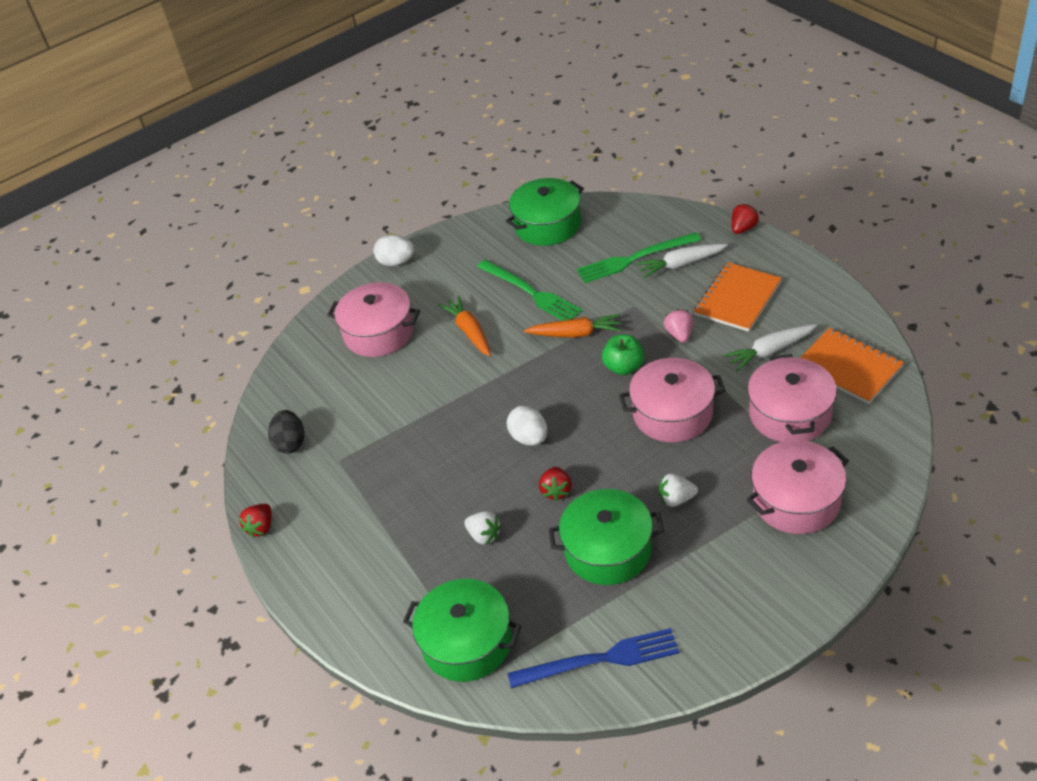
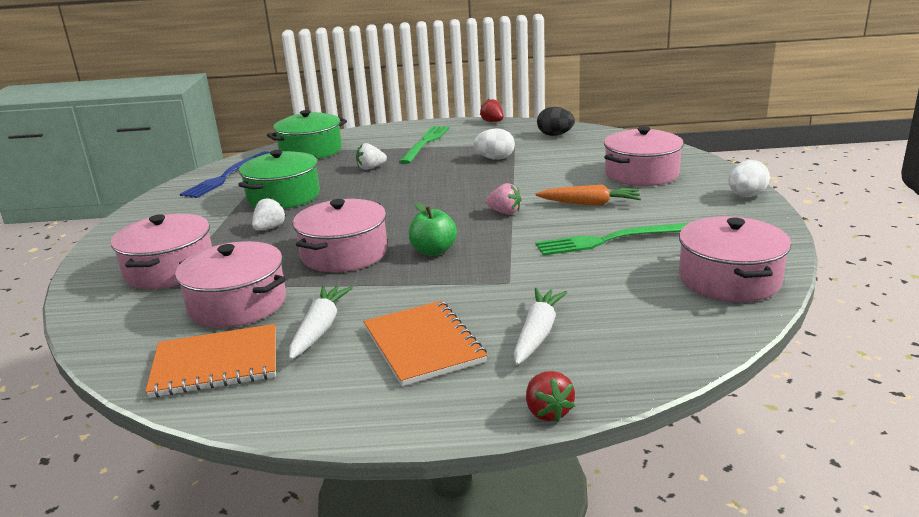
camera: 120 degrees right, 20 degrees down
(529, 438) = (425, 197): white egg -> white egg (495, 158)
(547, 225) = (729, 279): green pot -> pink pot
(556, 491) = (361, 194): red strawberry -> none
(575, 334) = (514, 243): orange carrot -> none
(634, 259) = (590, 309): green fork -> green fork (425, 143)
(679, 334) = (428, 290): pink strawberry -> pink strawberry (504, 212)

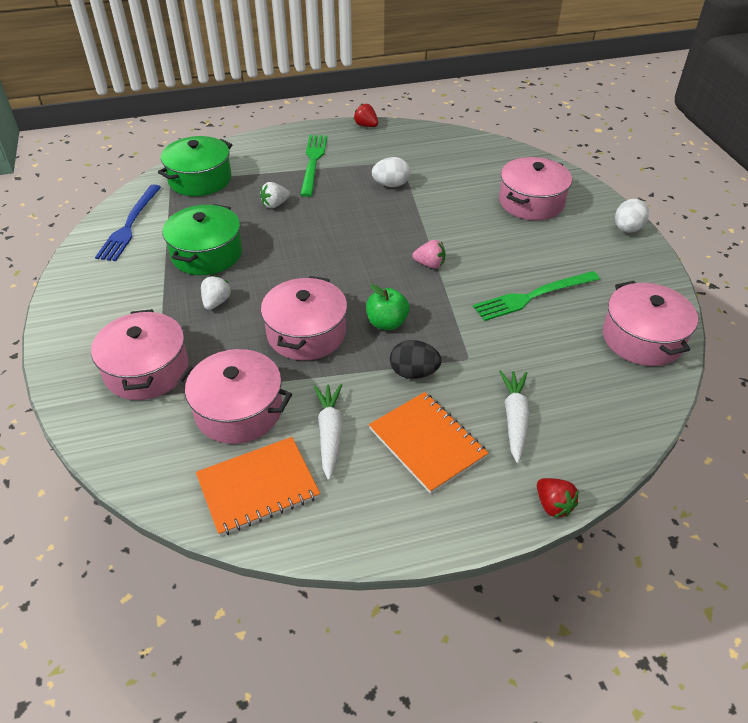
camera: 15 degrees left, 20 degrees up
(555, 135) = (434, 146): black egg -> black egg (414, 372)
(589, 204) = (500, 247): orange carrot -> none

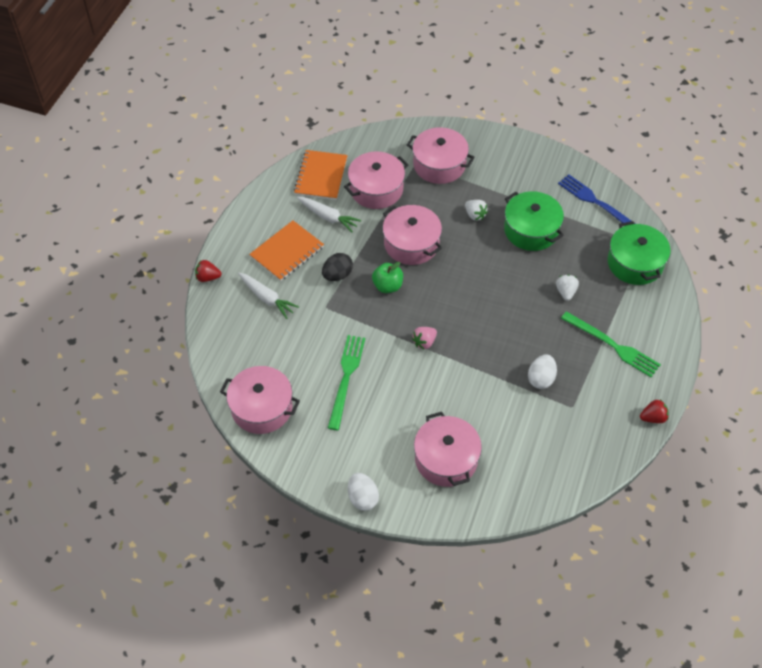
camera: 125 degrees right, 10 degrees up
(427, 443) = (287, 252): orange notebook -> orange notebook turned 45 degrees counterclockwise

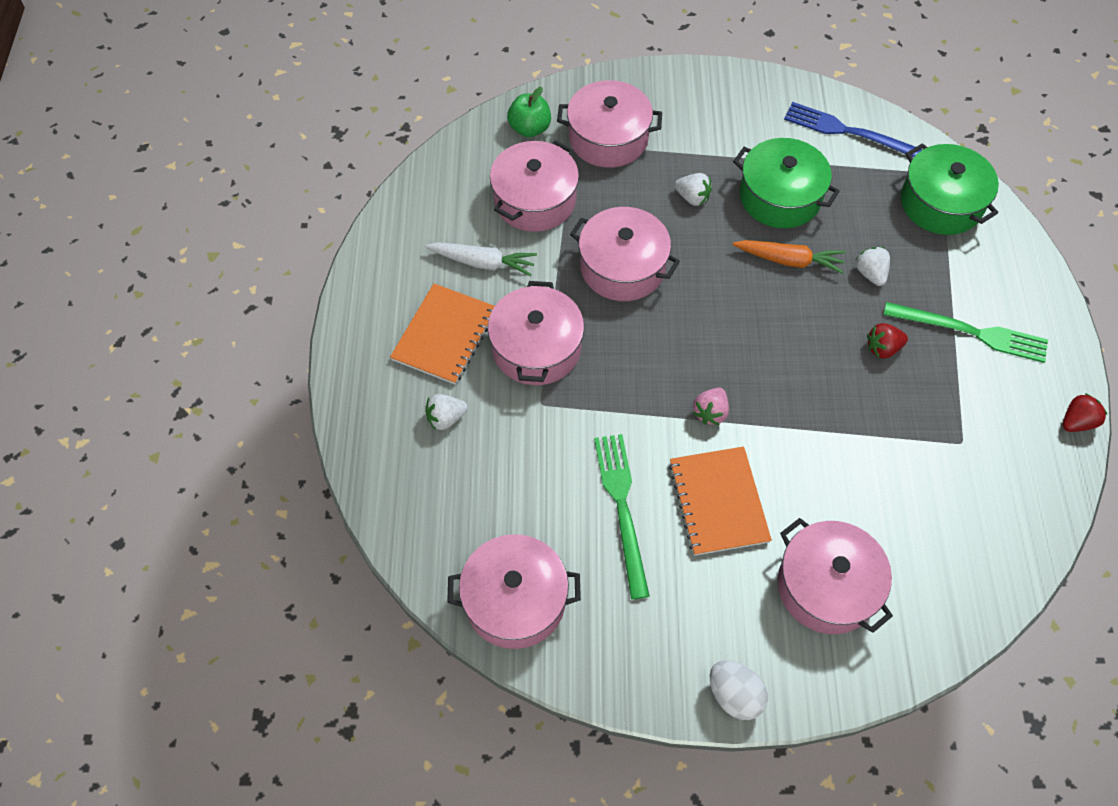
camera: 20 degrees left, 5 degrees up
(208, 277) = (339, 413): red strawberry -> red strawberry (883, 348)
(267, 298) = (446, 418): white carrot -> white strawberry
(321, 176) = (445, 203): orange notebook -> orange notebook (718, 502)
(337, 275) = (536, 348): black egg -> pink pot
(387, 286) = (618, 342): green apple -> green apple (529, 128)
(517, 269) = (789, 260): none -> orange carrot
(541, 379) = (899, 414): white egg -> none

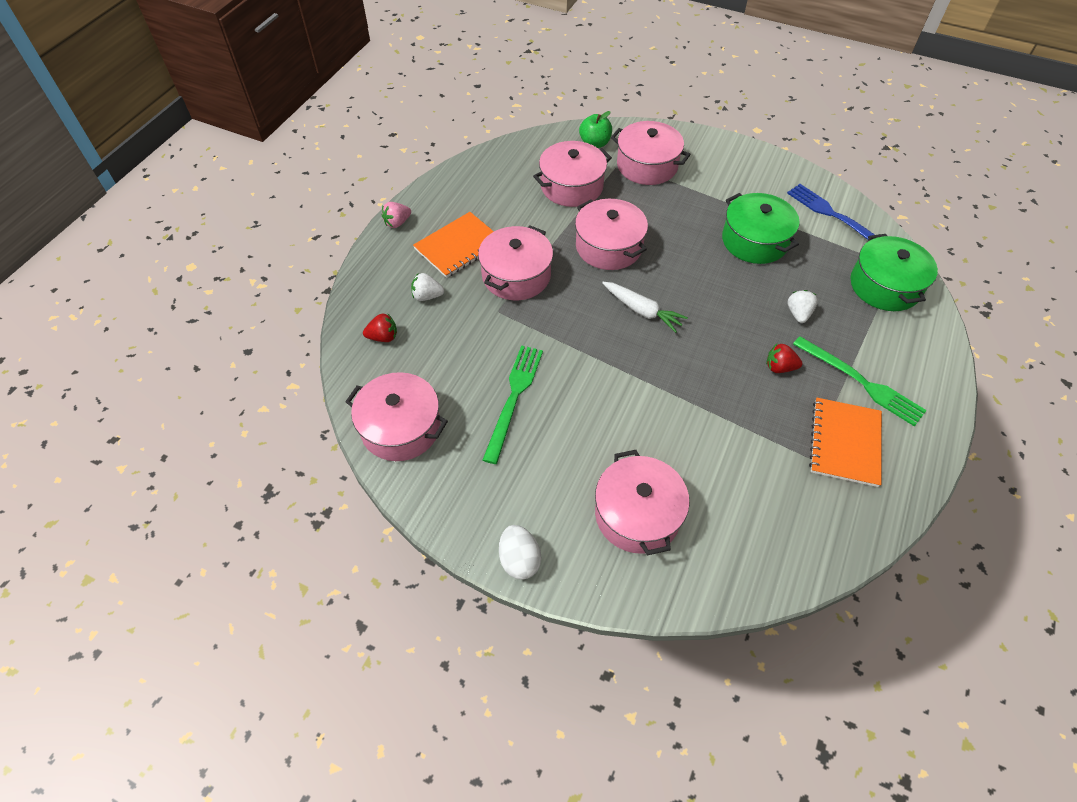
camera: 25 degrees right, 5 degrees down
(483, 263) = (512, 212): white carrot -> white carrot (642, 311)
(692, 198) = (687, 220): white strawberry -> none
(710, 412) = (617, 361): pink strawberry -> pink strawberry (397, 223)
(718, 502) = (587, 422): orange notebook -> orange notebook (845, 443)
(789, 260) = (737, 283): orange carrot -> none
(1076, 422) = (920, 480): red strawberry -> red strawberry (383, 337)

